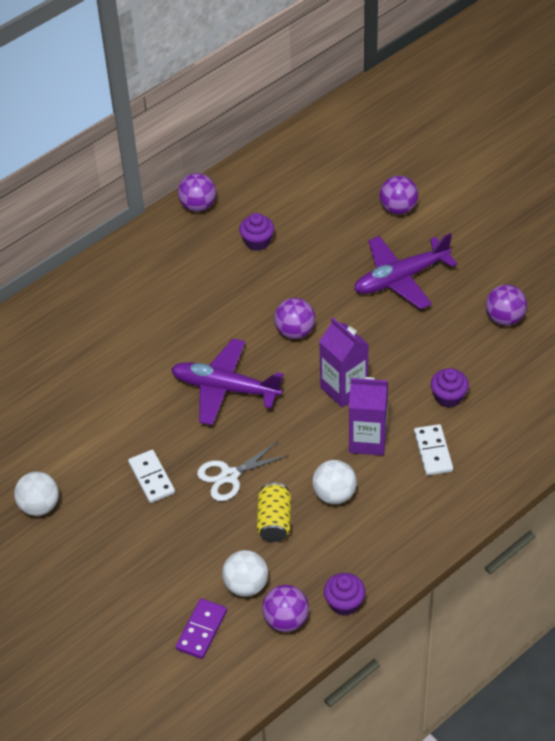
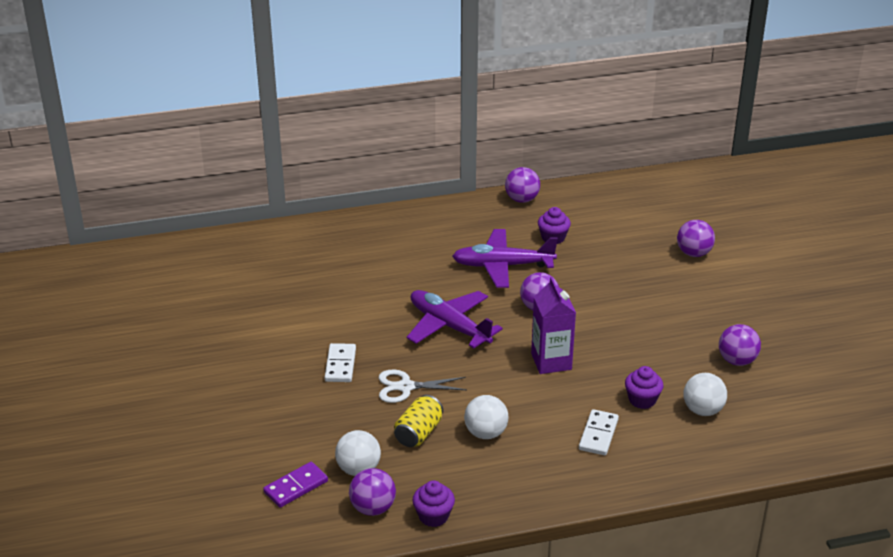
camera: 25 degrees right, 15 degrees down
(39, 506) = (237, 351): white ball -> white ball (703, 410)
(367, 440) = (545, 405): purple carton -> none
(400, 278) = (660, 302): purple plane -> purple plane (502, 266)

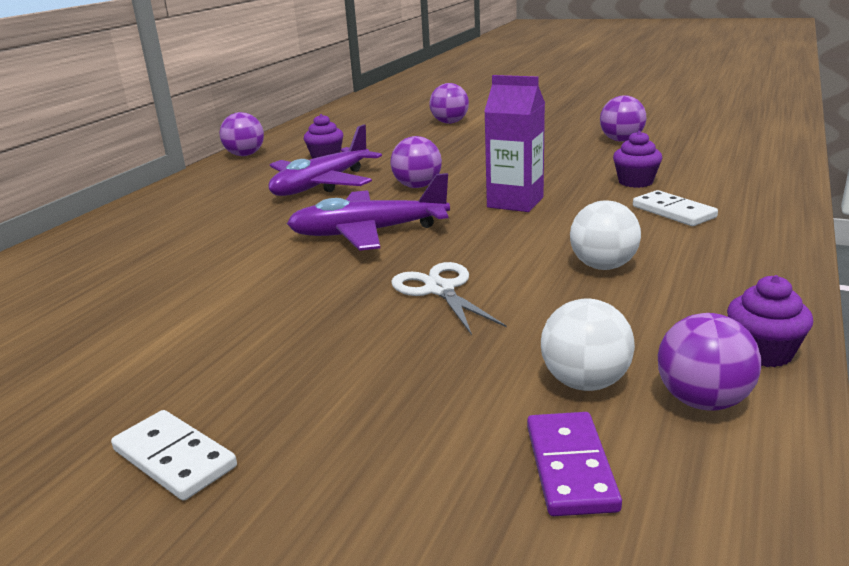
camera: 50 degrees left, 10 degrees down
(340, 365) = (320, 321): white domino -> white domino (174, 458)
(405, 387) = (440, 289): white scissors -> white scissors turned 120 degrees clockwise
(418, 433) = (550, 308): yellow can -> none
(703, 410) = (681, 165): white ball -> none

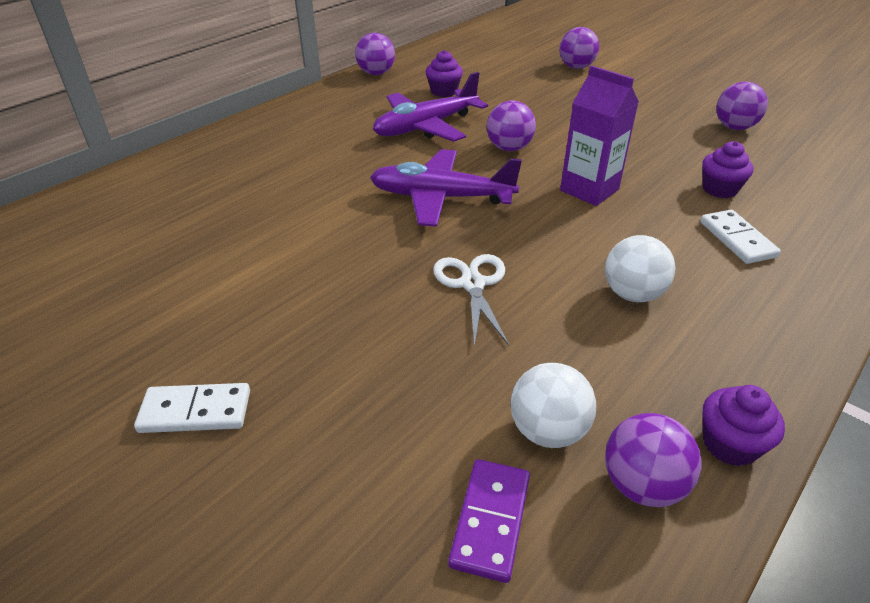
camera: 15 degrees right, 15 degrees up
(174, 458) = (195, 411): white domino -> white domino turned 60 degrees counterclockwise

